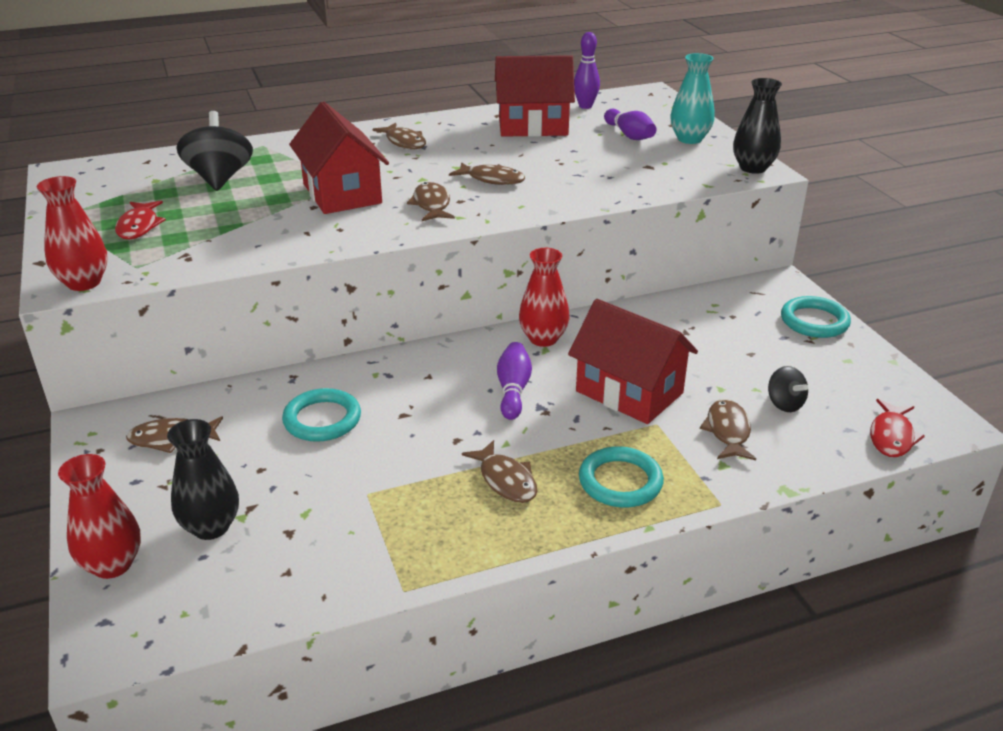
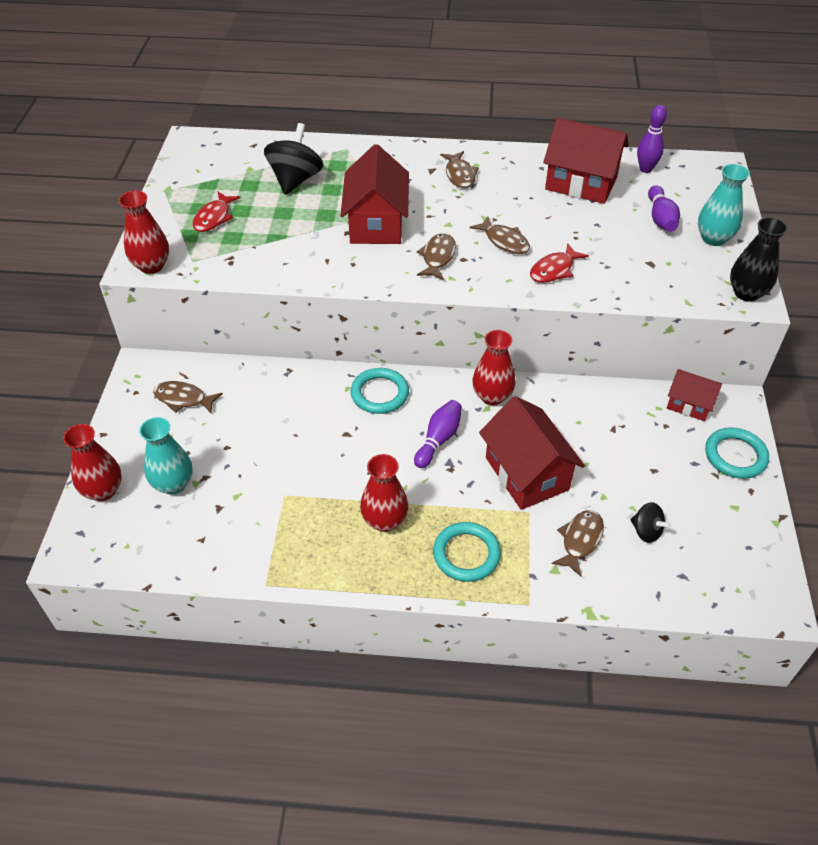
camera: 25 degrees right, 15 degrees up
(211, 527) = (173, 484): black vase -> turquoise vase
(322, 419) = (288, 418): turquoise ring -> turquoise ring (379, 393)
(506, 480) = (384, 520): brown fish -> red vase
(740, 294) = (689, 404): none -> red house
(784, 404) = (646, 531): black spinning top -> black spinning top turned 45 degrees counterclockwise
(891, 436) = (715, 597): red fish -> red fish (554, 270)

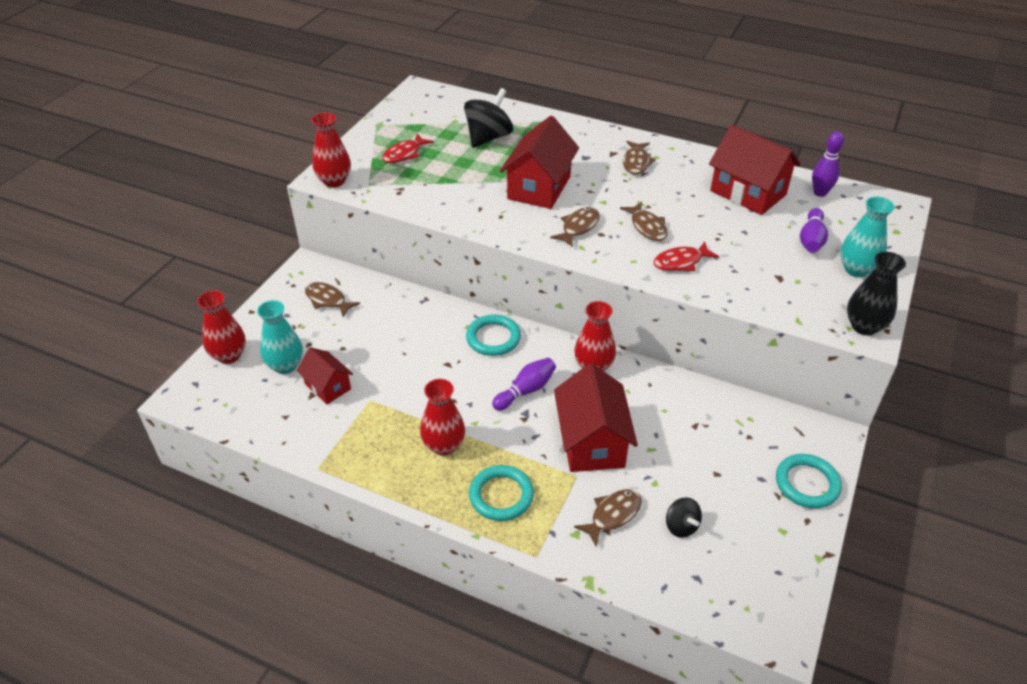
camera: 20 degrees right, 5 degrees down
(689, 404) = (782, 424): red house -> red house (328, 386)

